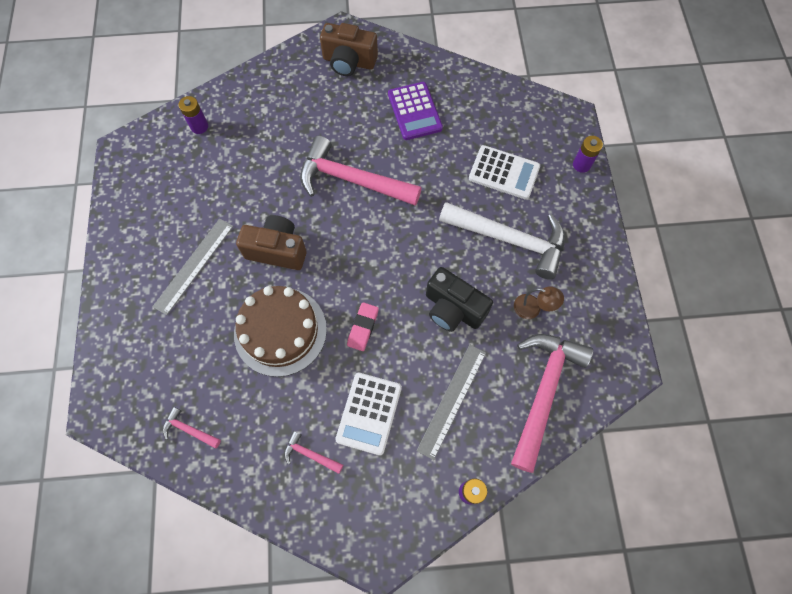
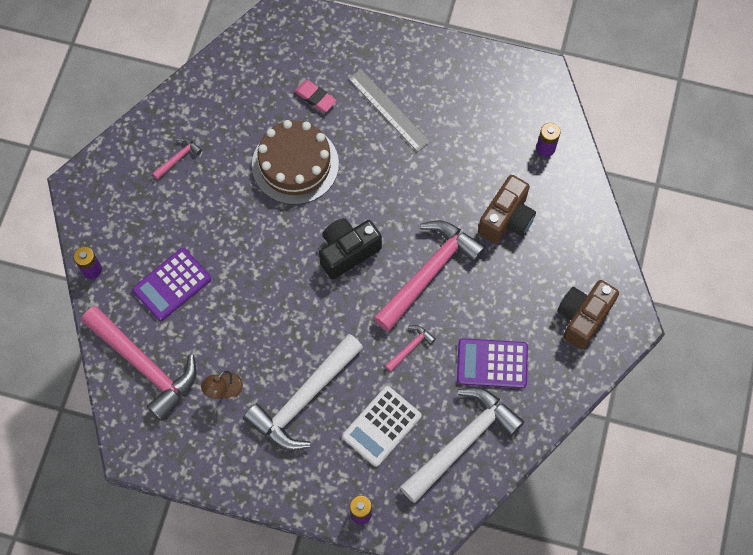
camera: 110 degrees right, 0 degrees up
(189, 430) = (238, 74): pink hammer -> pink hammer (410, 347)
(277, 250) = (376, 183): brown camera -> brown camera (506, 219)
(363, 327) = (269, 233): pink eraser -> pink eraser (315, 98)
(369, 413) = (191, 213): white calculator -> none
(452, 400) = (172, 284): grey ruler -> purple calculator
(453, 309) = (254, 317): black camera -> black camera (347, 252)
(488, 113) = (462, 441): none -> white hammer

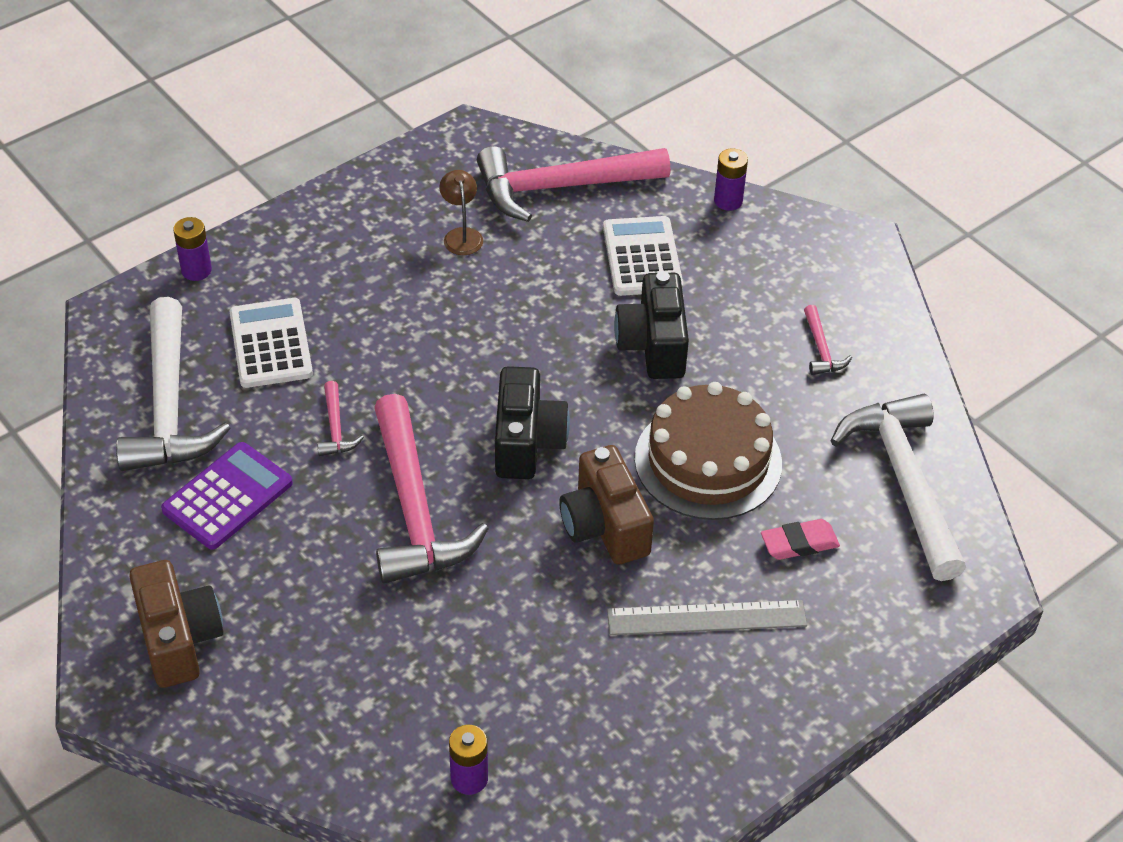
camera: 125 degrees right, 20 degrees down
(172, 284) = (642, 257): purple calculator -> white calculator
(235, 237) = (653, 345): none -> black camera
(304, 400) = (378, 294): white hammer -> white hammer (903, 481)
(506, 219) = (405, 648): brown camera -> brown camera (604, 526)

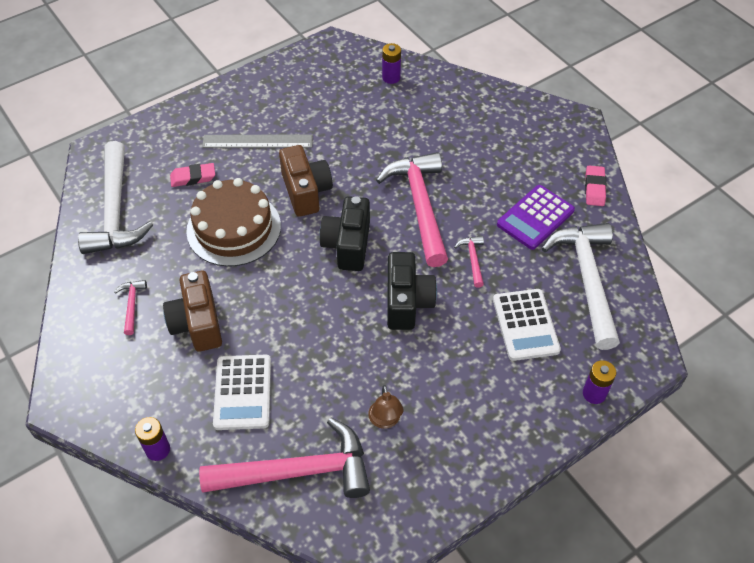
camera: 175 degrees left, 5 degrees up
(116, 551) = (594, 188): none -> pink eraser
(179, 639) = (547, 142): brown camera -> brown camera (197, 323)
(653, 345) = (251, 313): black camera -> black camera (407, 302)

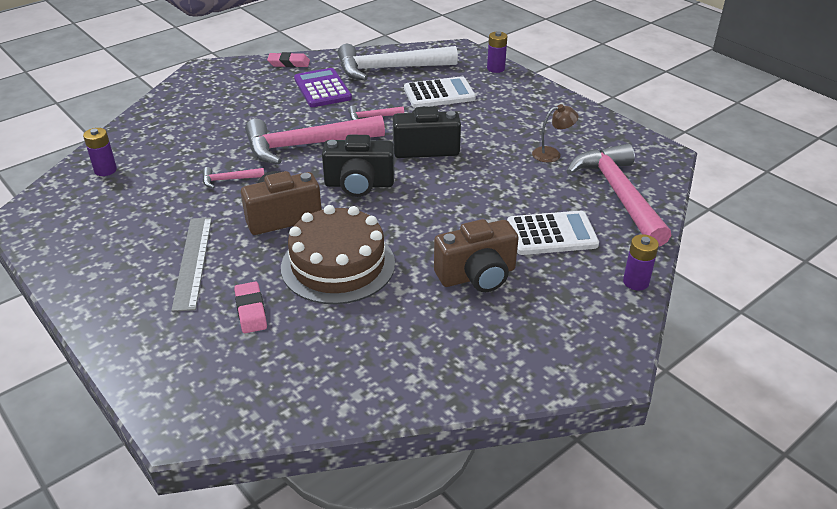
camera: 95 degrees left, 15 degrees down
(115, 211) = (308, 378): white hammer -> none
(132, 305) = (462, 333): pink hammer -> pink hammer (229, 180)
(535, 217) = (322, 89): purple calculator -> purple calculator turned 150 degrees counterclockwise

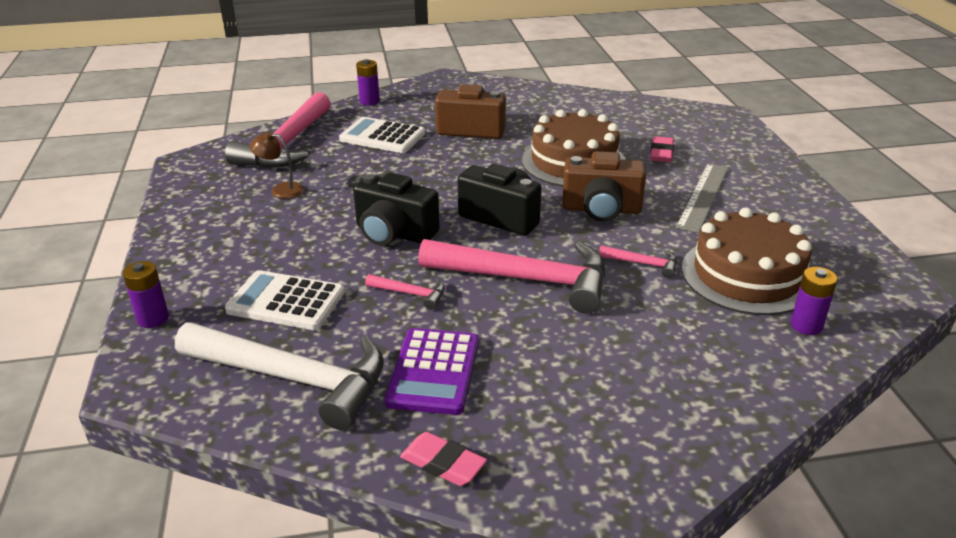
camera: 150 degrees left, 5 degrees down
(147, 194) = (747, 275): none -> brown cake

